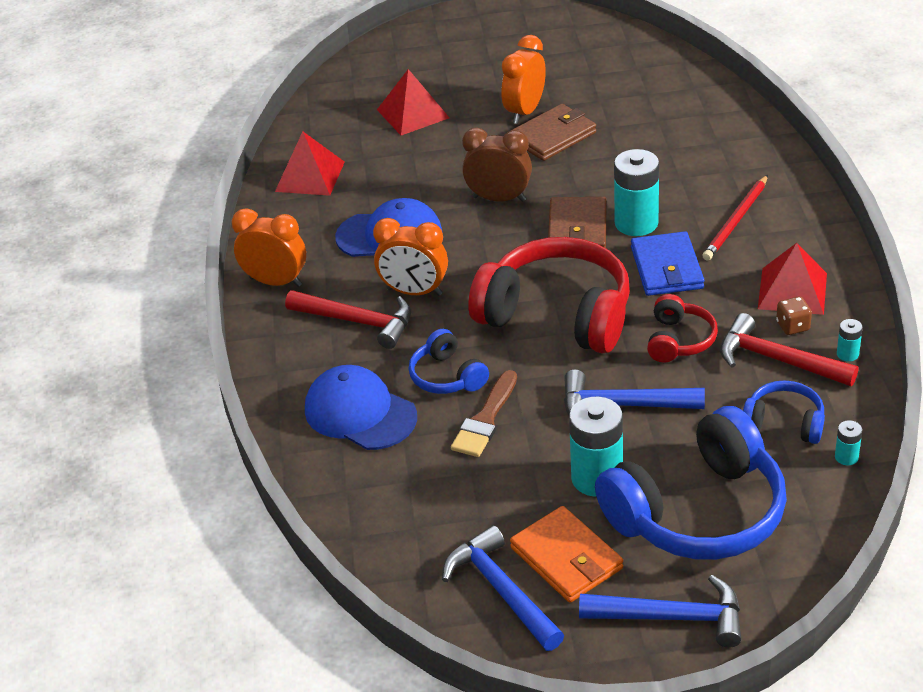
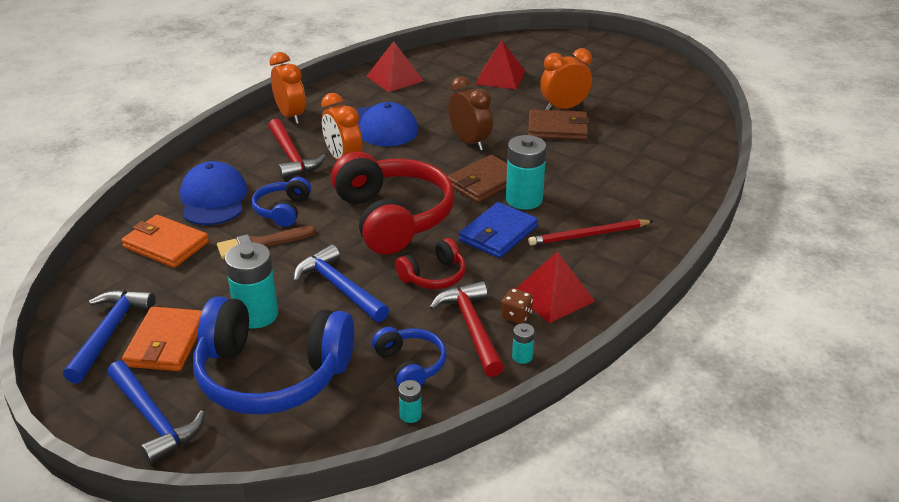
camera: 40 degrees right, 5 degrees down
(398, 484) = (166, 245): none -> orange wallet

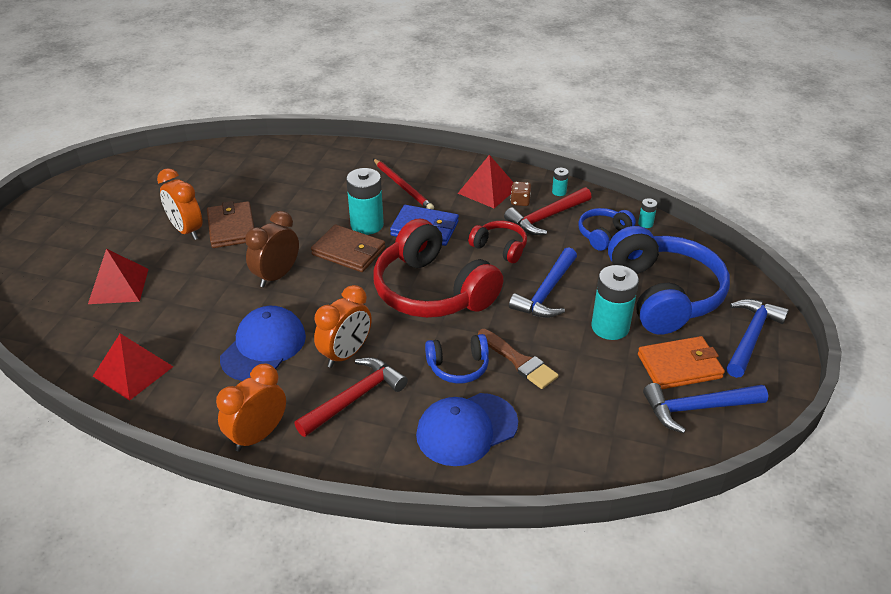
camera: 110 degrees left, 5 degrees up
(166, 245) = (561, 430): orange wallet -> none
(392, 218) = (432, 291): red headphones -> red headphones turned 90 degrees counterclockwise

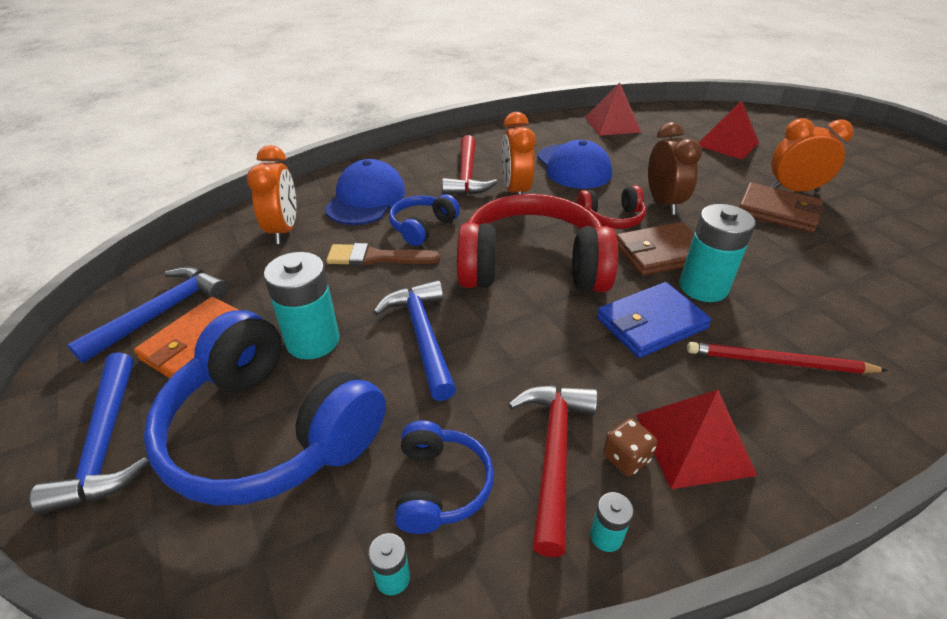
camera: 135 degrees right, 0 degrees up
(258, 435) = (491, 138): orange clock -> orange clock (284, 230)
(500, 248) = (541, 357): red headphones -> red headphones (611, 218)

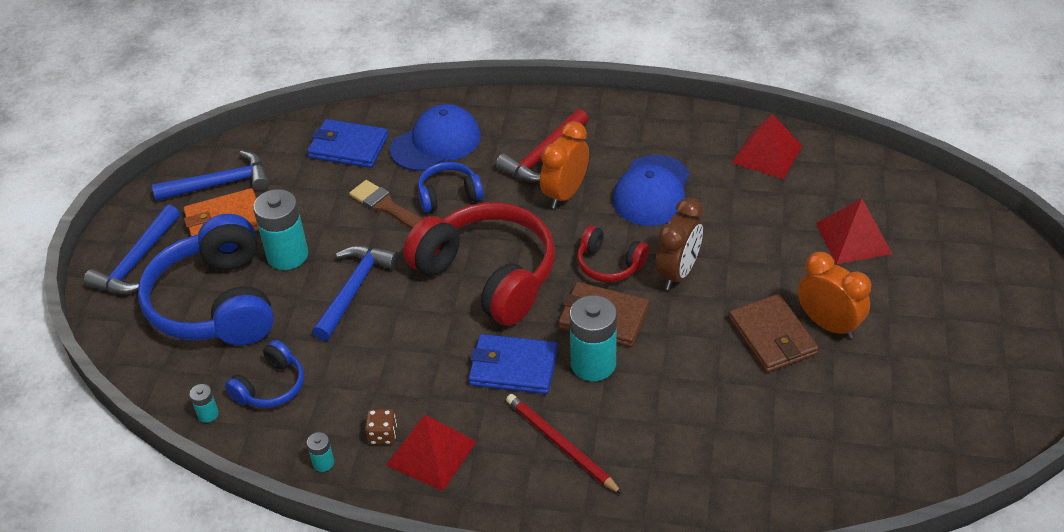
camera: 40 degrees right, 5 degrees up
(284, 230) = (348, 147): orange clock -> blue wallet
(554, 454) = (347, 408): red hammer -> none

